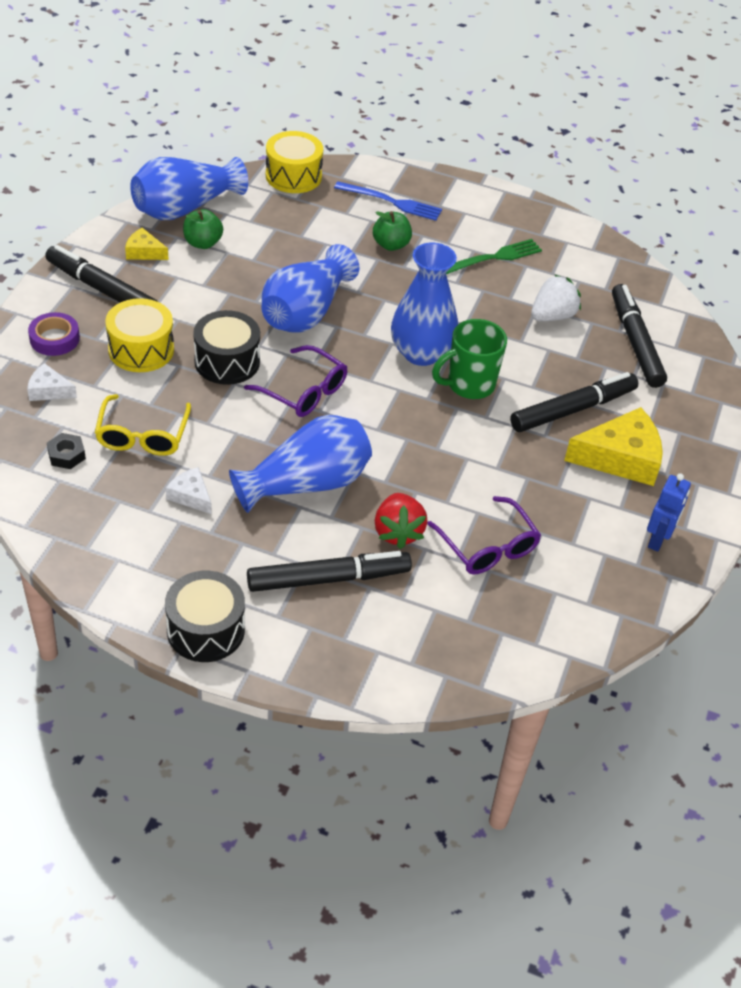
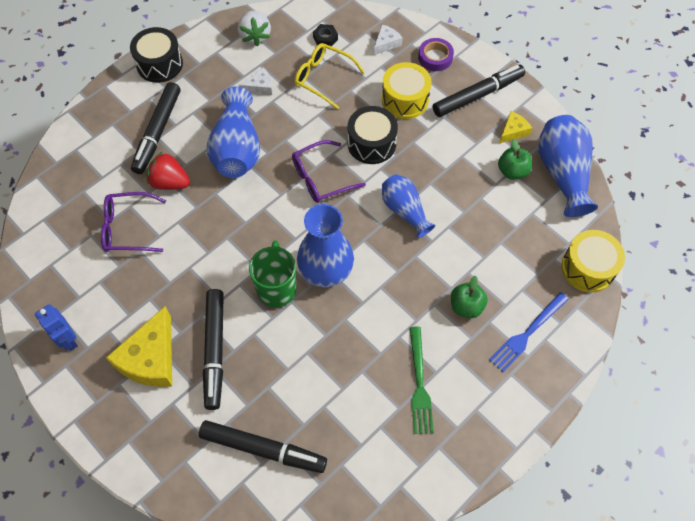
camera: 120 degrees right, 15 degrees up
(306, 312) = (404, 210): blue vase -> blue vase, size x0.65
(552, 316) = (325, 394): white strawberry -> white strawberry (255, 36)

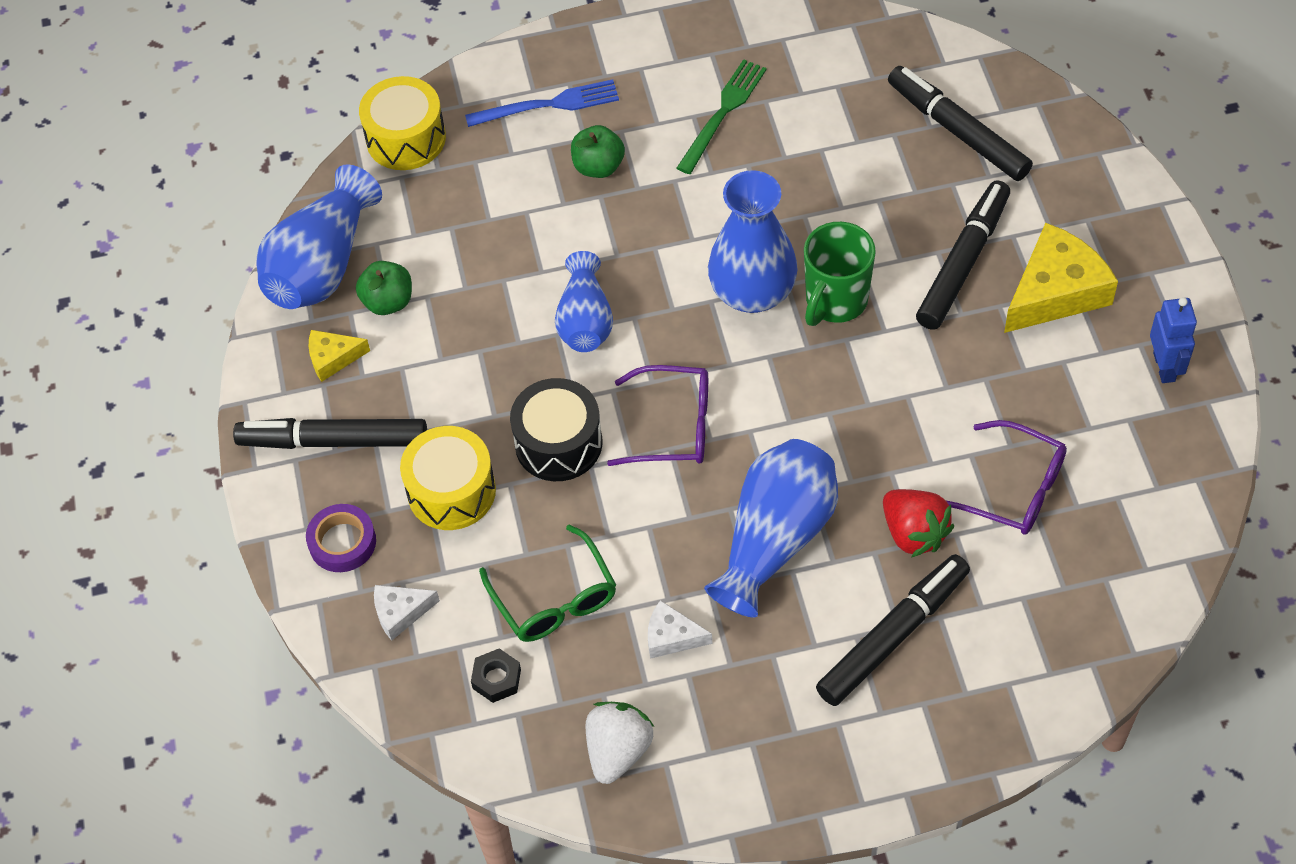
camera: 145 degrees left, 5 degrees down
(159, 64) = (826, 779): black drum -> none
(323, 78) = (554, 599): yellow glasses -> green glasses

